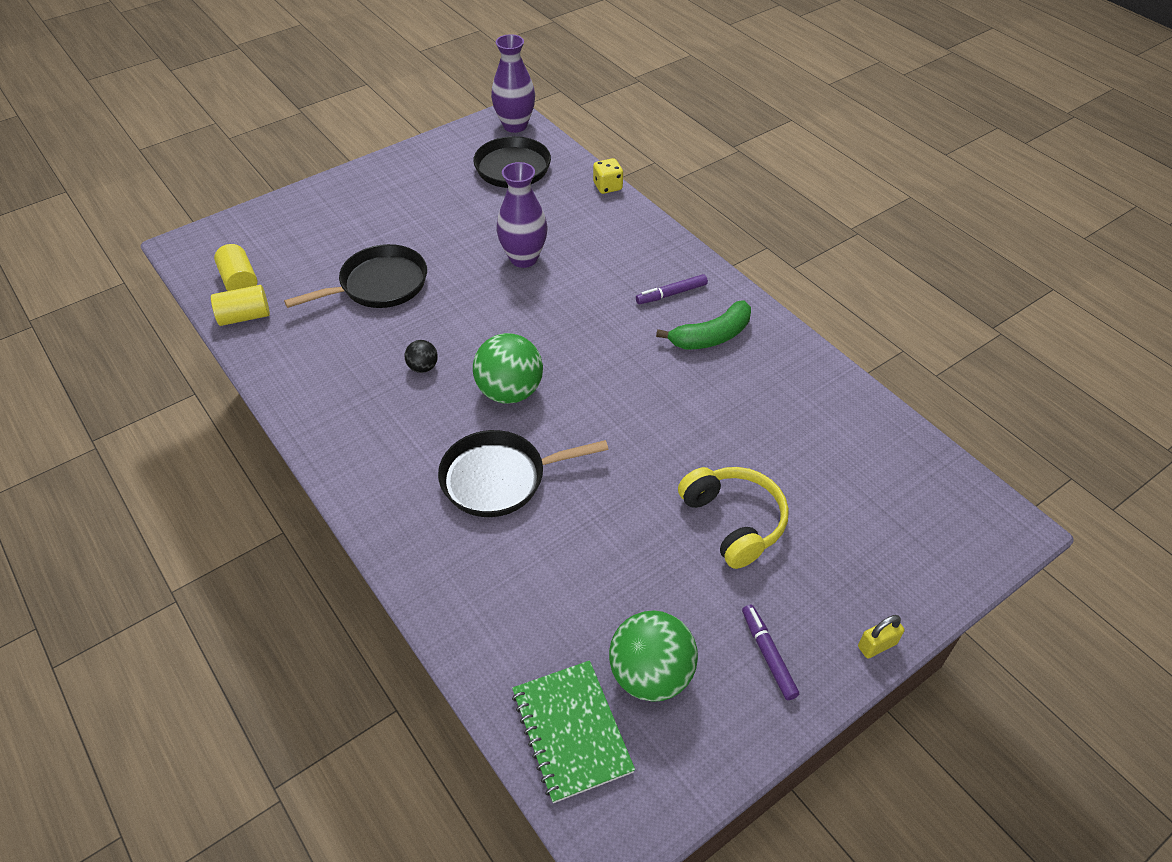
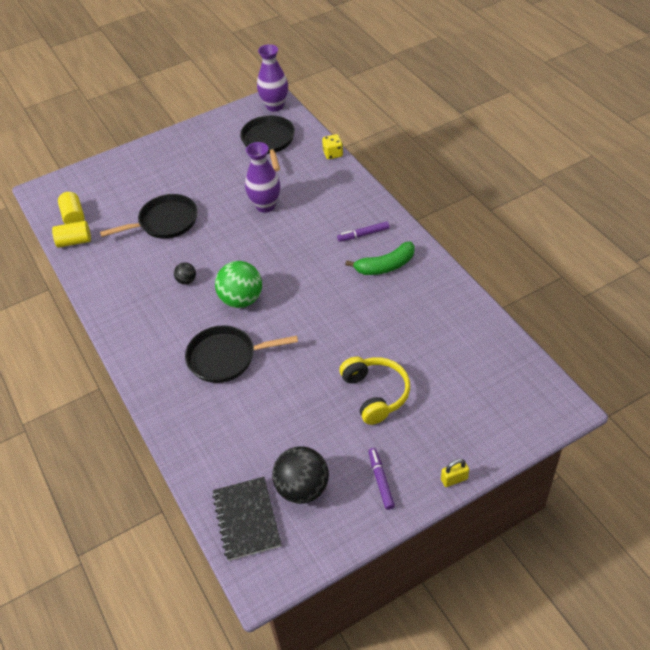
camera: 10 degrees right, 0 degrees up
(572, 731) = (247, 519): green notebook -> black notebook
(651, 675) = (302, 488): green ball -> black ball

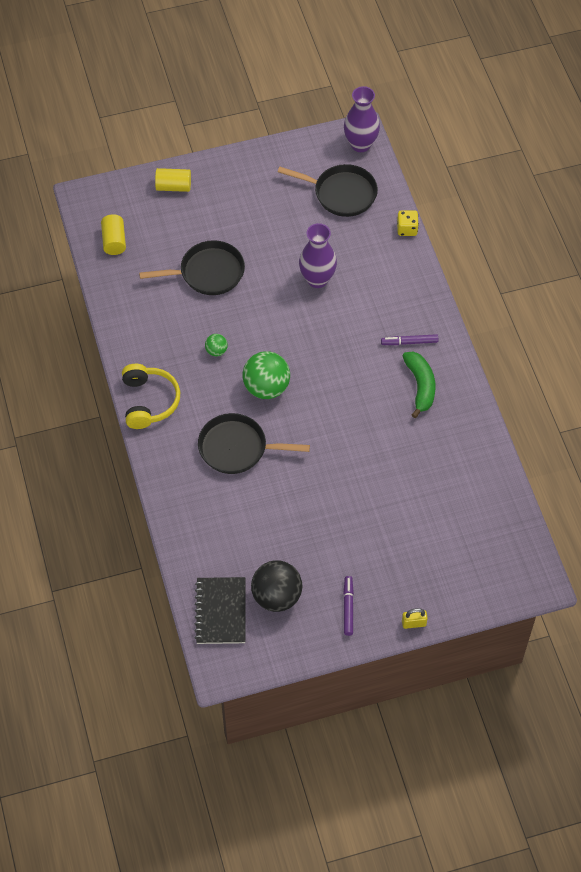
camera: 10 degrees right, 10 degrees up
(74, 241) = (110, 273): yellow cylinder -> yellow cylinder (173, 186)
(186, 280) = (216, 351): black ball -> green ball
(269, 141) = (341, 193): black pan -> black pan turned 105 degrees clockwise
(375, 394) = (368, 523): yellow headphones -> yellow headphones (149, 401)
(385, 266) = (420, 386): green banana -> green banana turned 90 degrees counterclockwise

